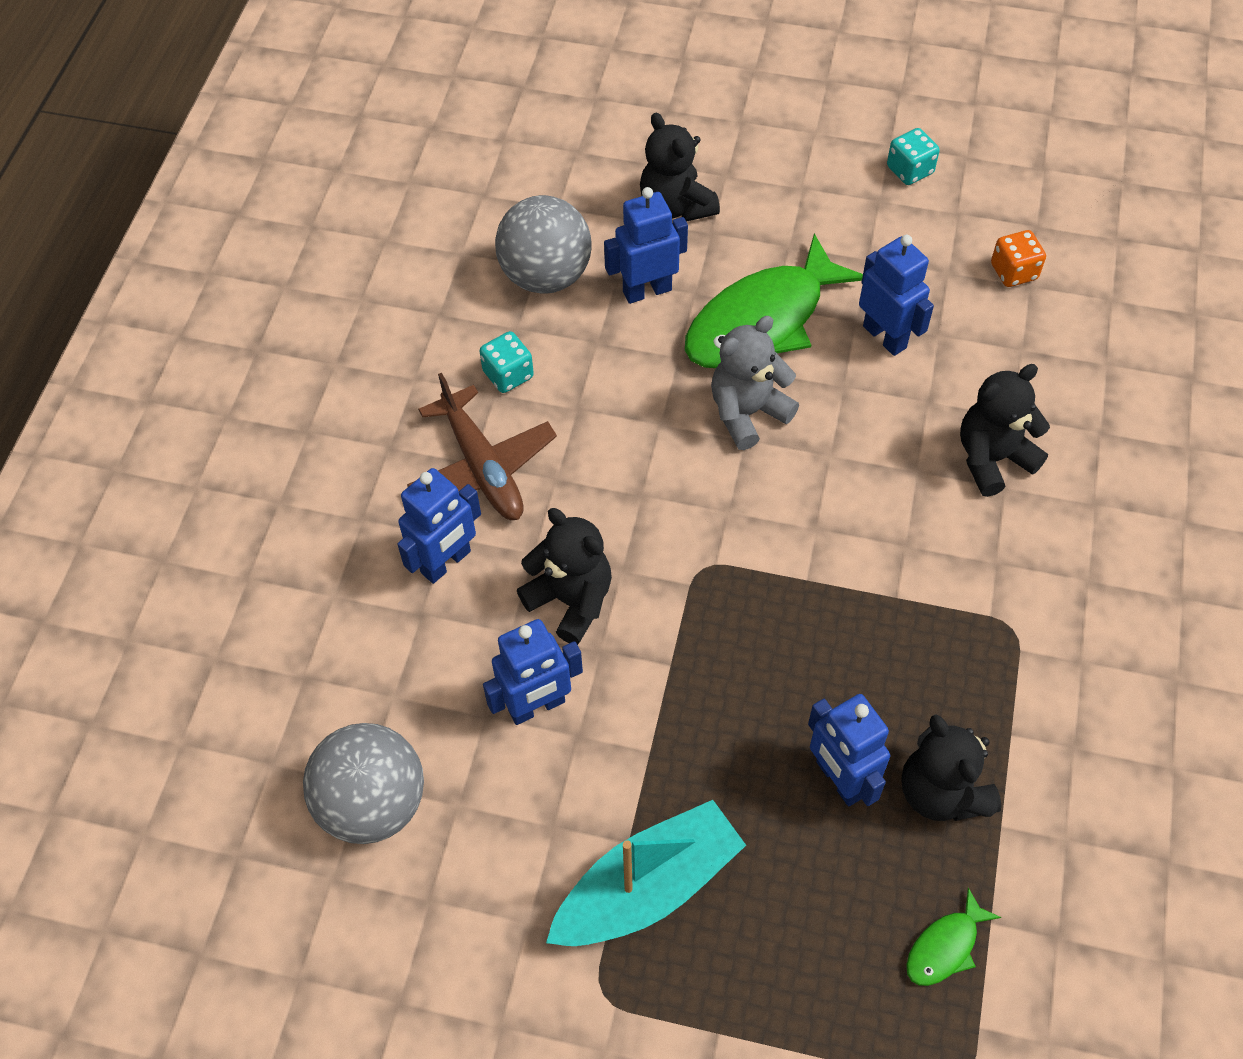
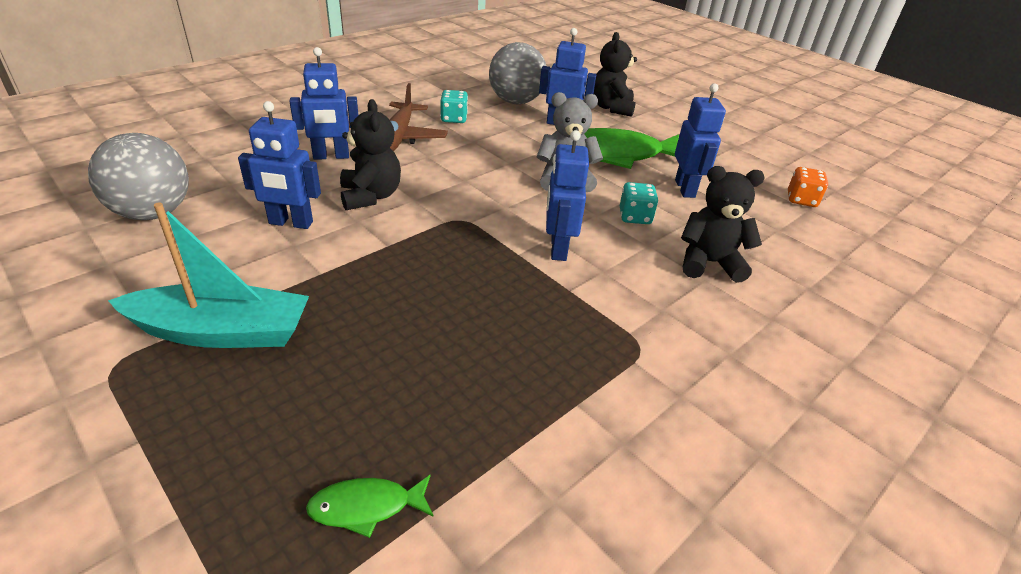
camera: 30 degrees right, 20 degrees down
(839, 779) = (417, 354): blue robot -> blue robot (558, 248)
(909, 170) = (765, 144): turquoise dice -> turquoise dice (635, 217)
(941, 792) = (482, 405): black teddy bear -> none

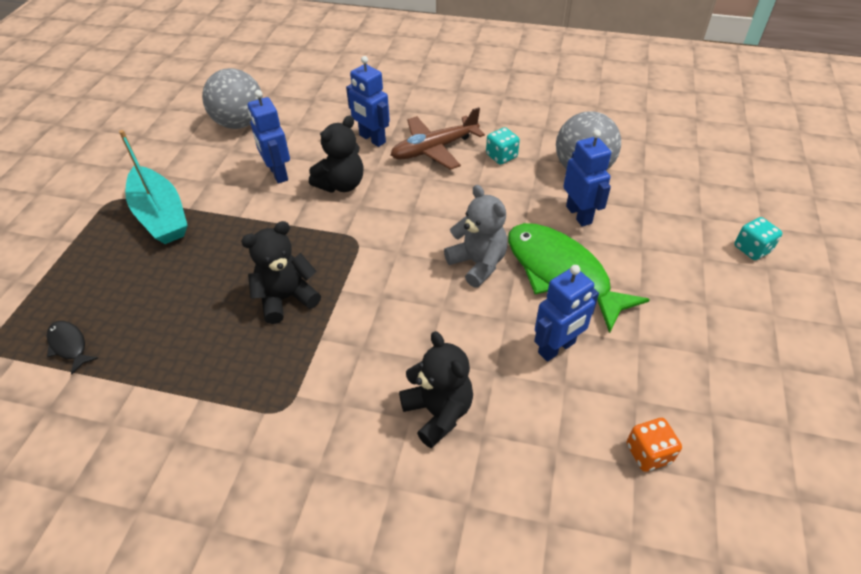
camera: 60 degrees right, 10 degrees up
(366, 507) = (69, 345): green fish -> black fish
(558, 248) = (368, 308): blue robot -> none
(611, 108) = (662, 229): black teddy bear -> black teddy bear (286, 298)
(635, 217) = (464, 333): turquoise dice -> turquoise dice (752, 249)

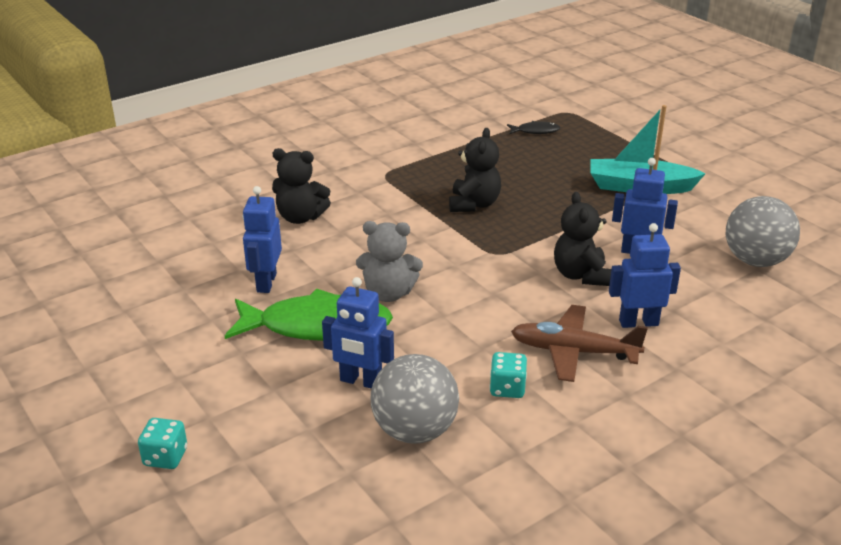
camera: 130 degrees right, 15 degrees down
(434, 149) = (573, 352): brown plane -> brown plane turned 90 degrees counterclockwise
(648, 453) = (153, 270): orange dice -> none

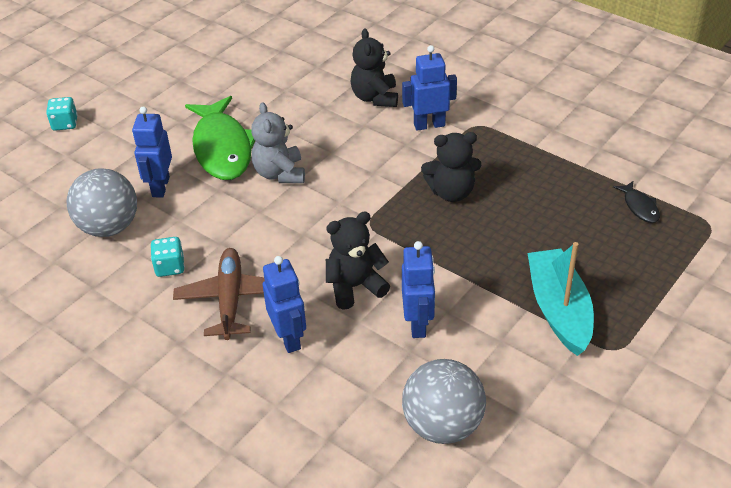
camera: 75 degrees right, 10 degrees up
(266, 282) = (271, 107): blue robot -> blue robot (429, 125)

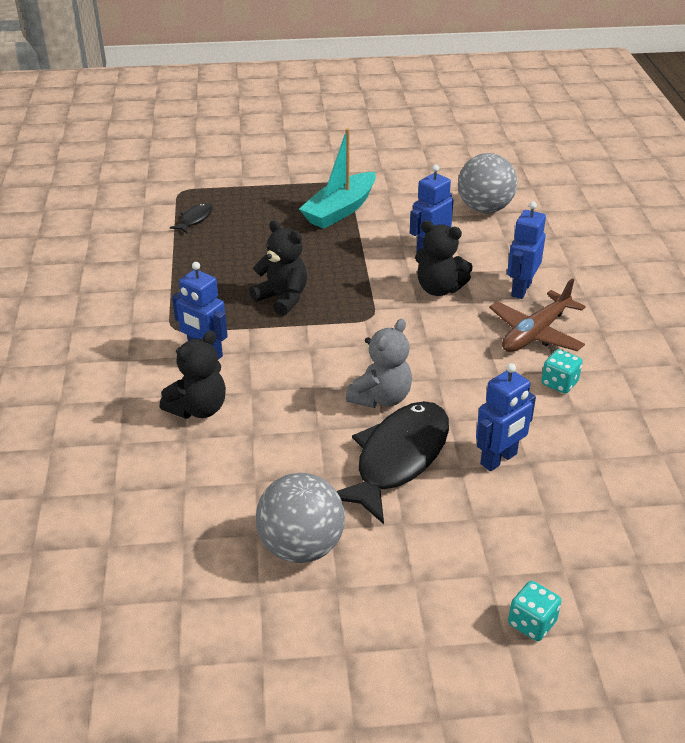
camera: 135 degrees left, 5 degrees down
(109, 227) = (583, 451): grey ball -> grey ball (301, 547)
(222, 148) = (398, 459): green fish -> black fish

